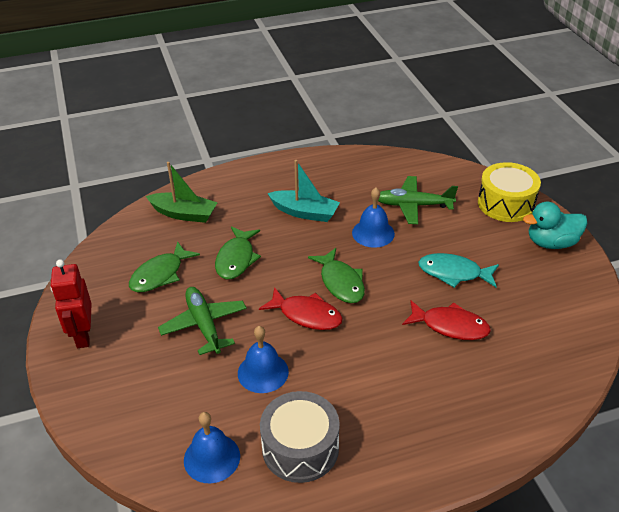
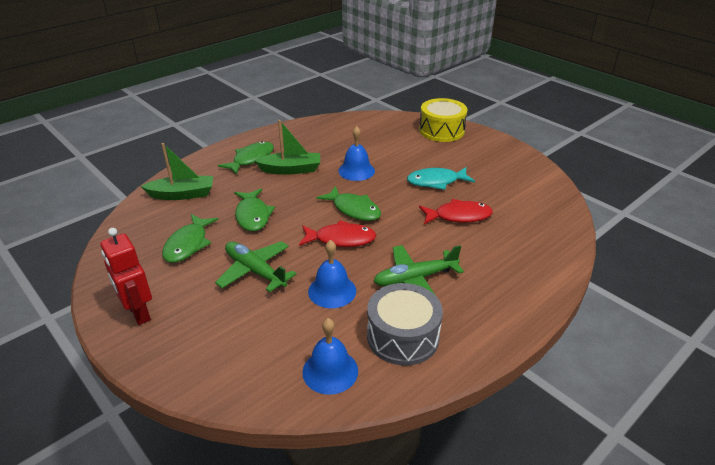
camera: 25 degrees left, 5 degrees down
(272, 188) = (251, 159): none -> green fish
(304, 212) = (291, 169): turquoise boat -> green boat
(413, 205) = (374, 146): green plane -> green plane (415, 279)
(551, 243) = (490, 147): turquoise duck -> none

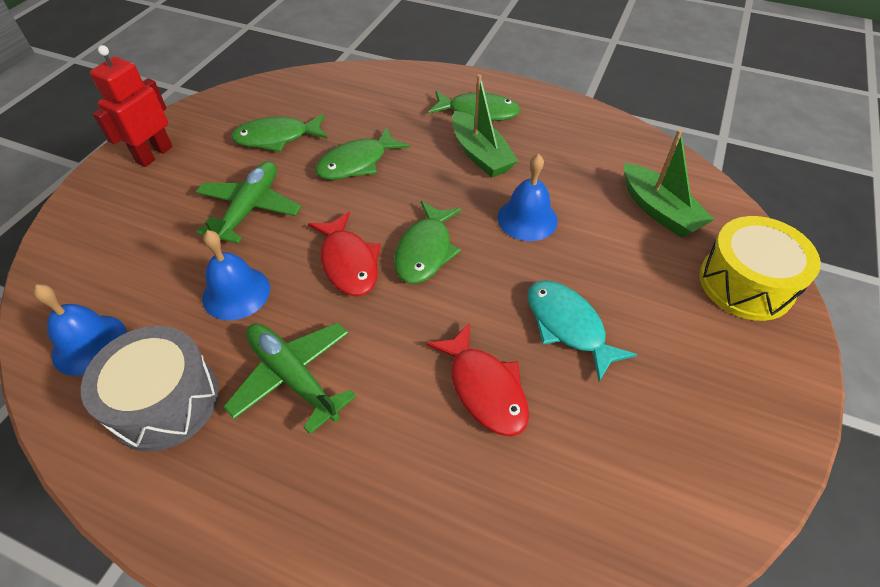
camera: 65 degrees right, 15 degrees up
(182, 194) = (367, 94): green boat -> green boat (659, 210)

